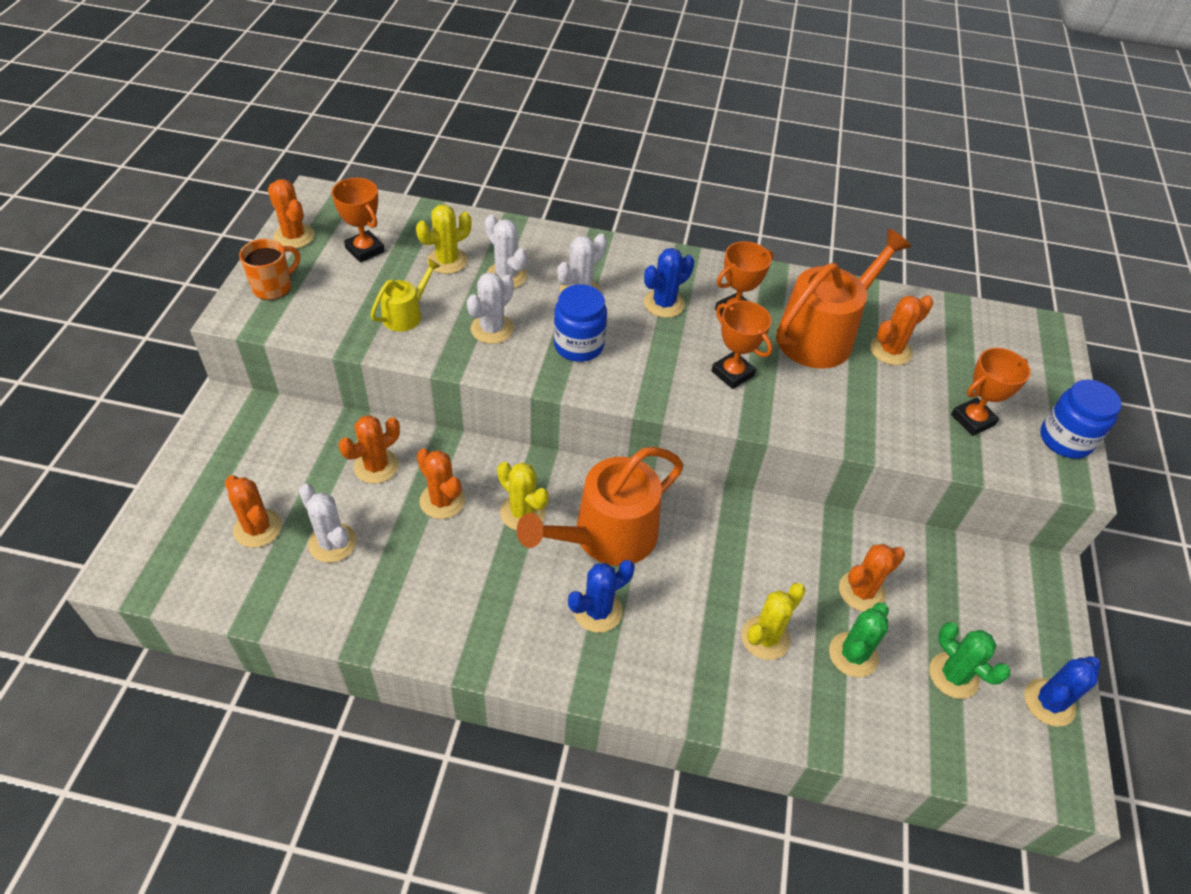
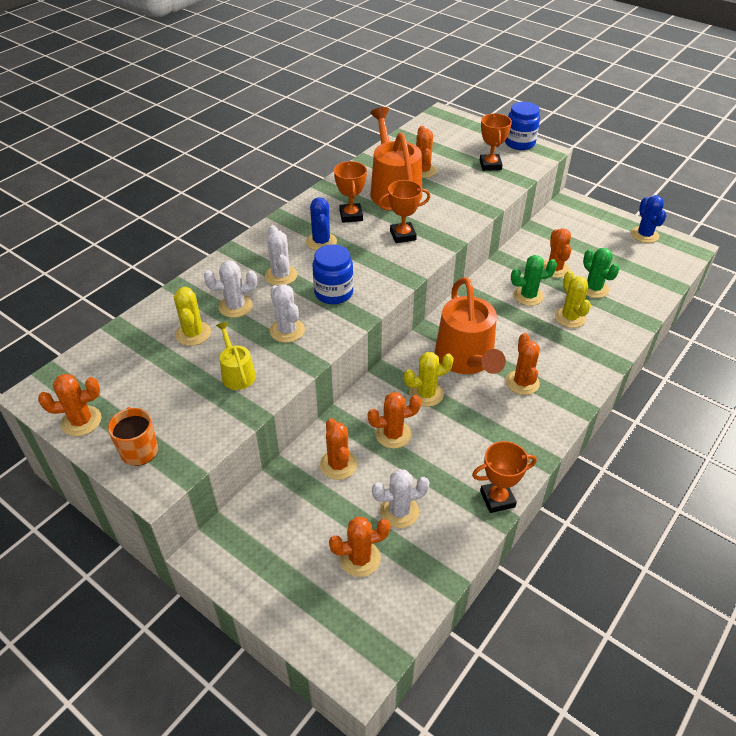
camera: 60 degrees left, 5 degrees down
(365, 250) = (139, 379): orange trophy -> orange trophy (497, 499)
(598, 611) = (522, 382): blue cactus -> orange cactus
(953, 675) = (619, 259): green cactus -> green cactus (528, 296)

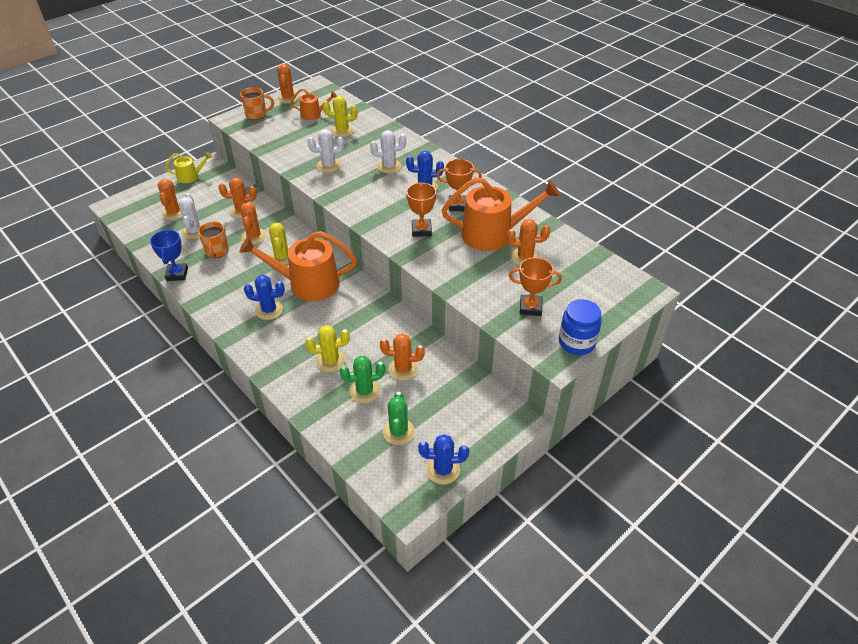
camera: 100 degrees right, 0 degrees up
(142, 375) = (313, 114): none -> orange watering can
(235, 306) = (362, 147): white cactus -> none
(237, 373) = (298, 145): yellow watering can -> yellow watering can (190, 176)
(333, 293) = (360, 188): blue jar -> none
(436, 467) = (217, 251): none -> orange mug
(497, 499) = (177, 274): orange trophy -> blue trophy
(522, 382) = (269, 310): orange cactus -> blue cactus
(528, 296) = (369, 339): green cactus -> green cactus (398, 432)

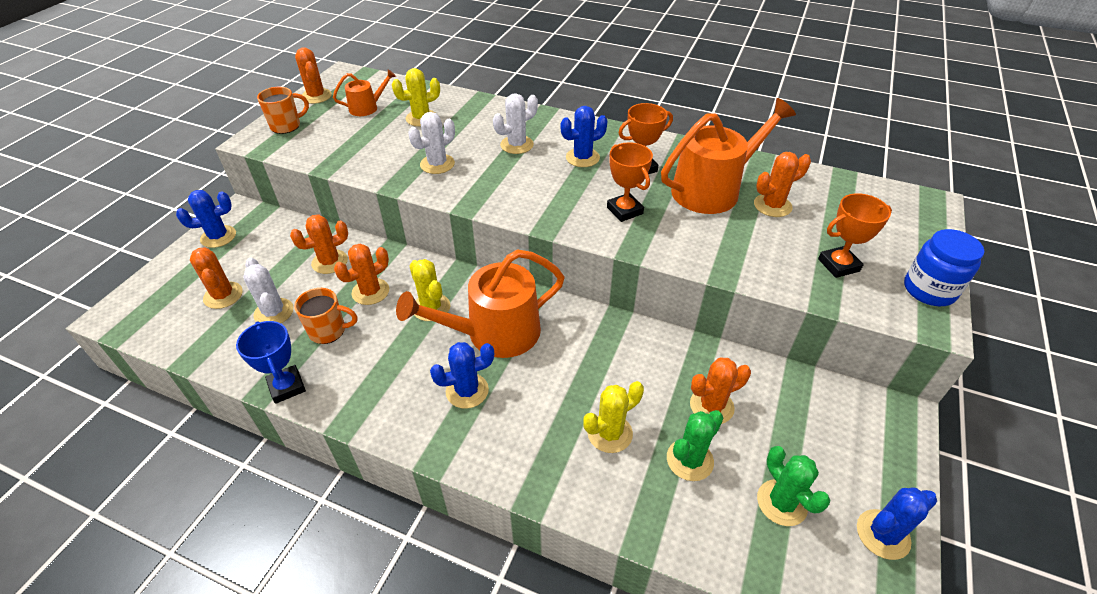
camera: 25 degrees left, 0 degrees up
(190, 176) = (218, 237): yellow watering can -> blue cactus
(217, 251) = (328, 331): orange mug -> orange mug turned 60 degrees counterclockwise
(254, 236) = (370, 292): orange cactus -> orange cactus turned 75 degrees clockwise

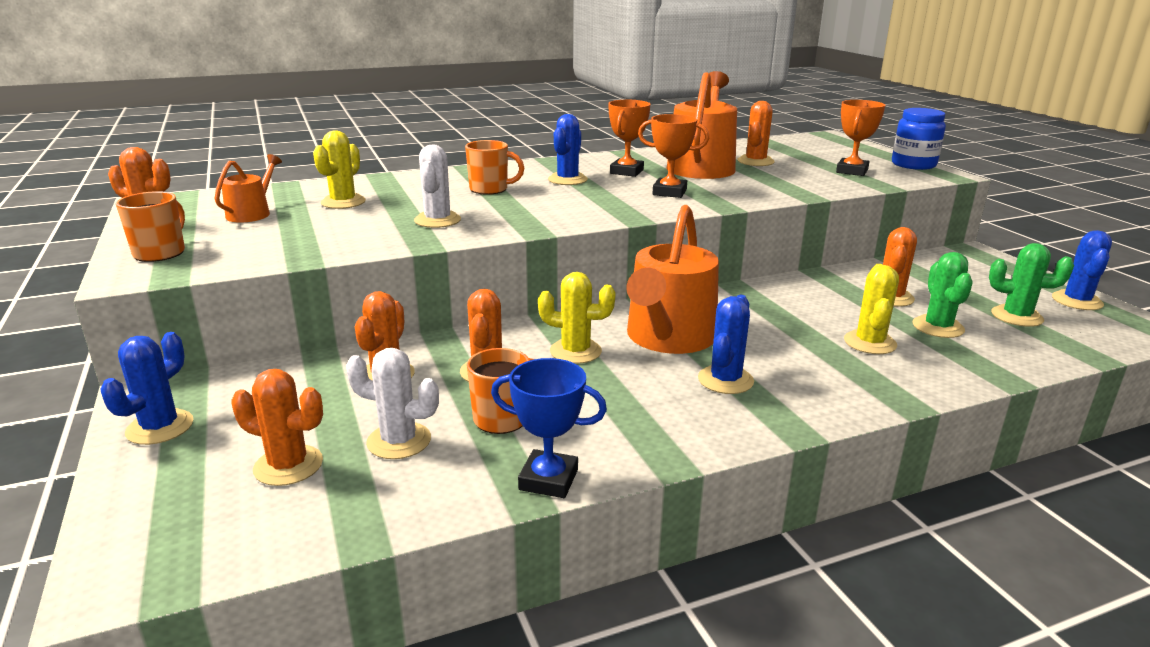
camera: 45 degrees left, 20 degrees down
(517, 145) = (490, 189): white cactus -> orange mug

